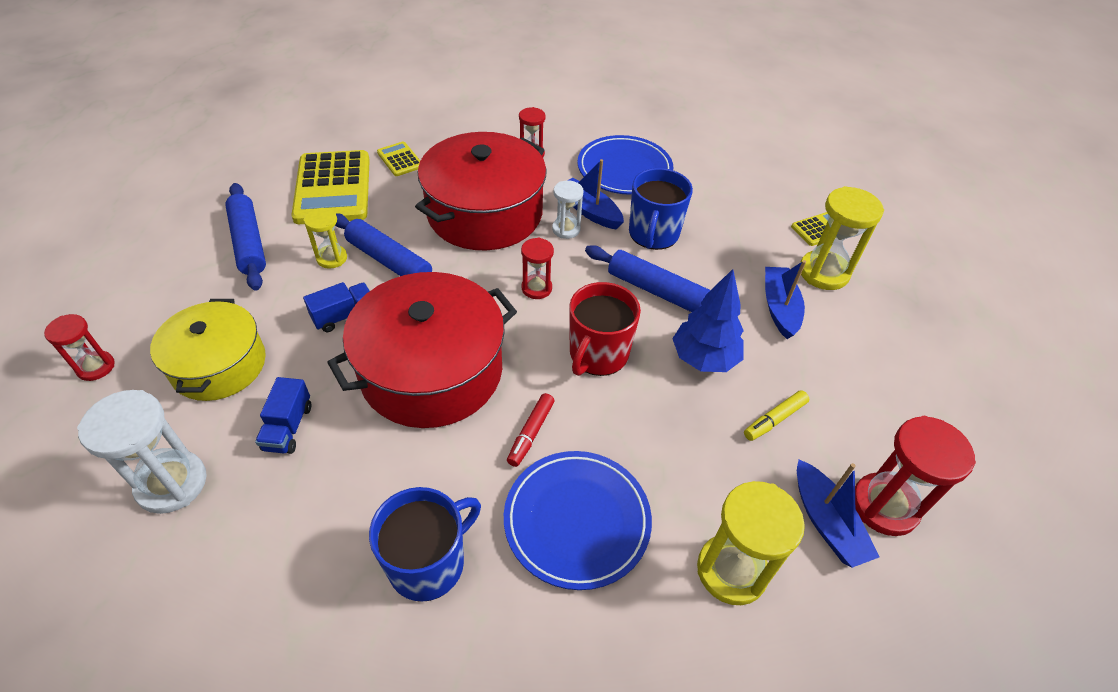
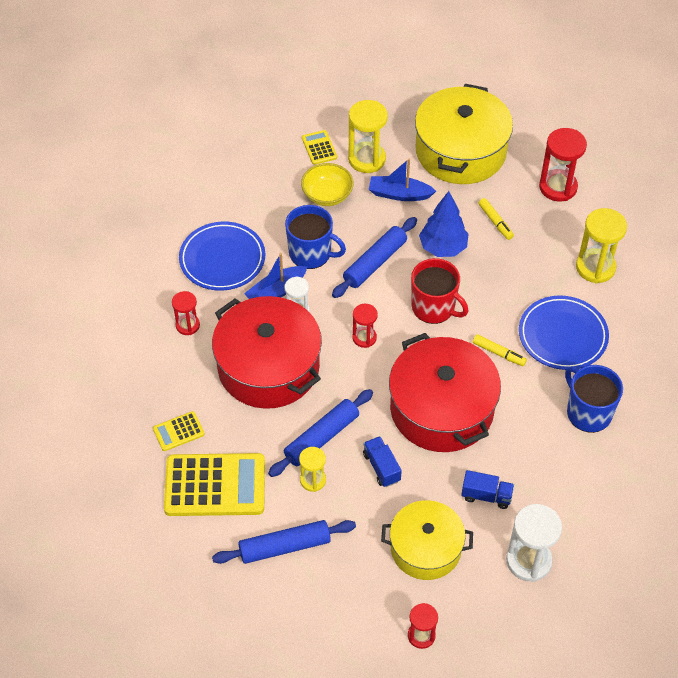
camera: 80 degrees left, 5 degrees up
(531, 433) = (499, 353): red marker -> yellow marker
(748, 241) = (327, 195): none -> yellow bowl
(826, 522) = (567, 217): blue boat -> none
(891, 371) = (460, 151): none -> yellow pot

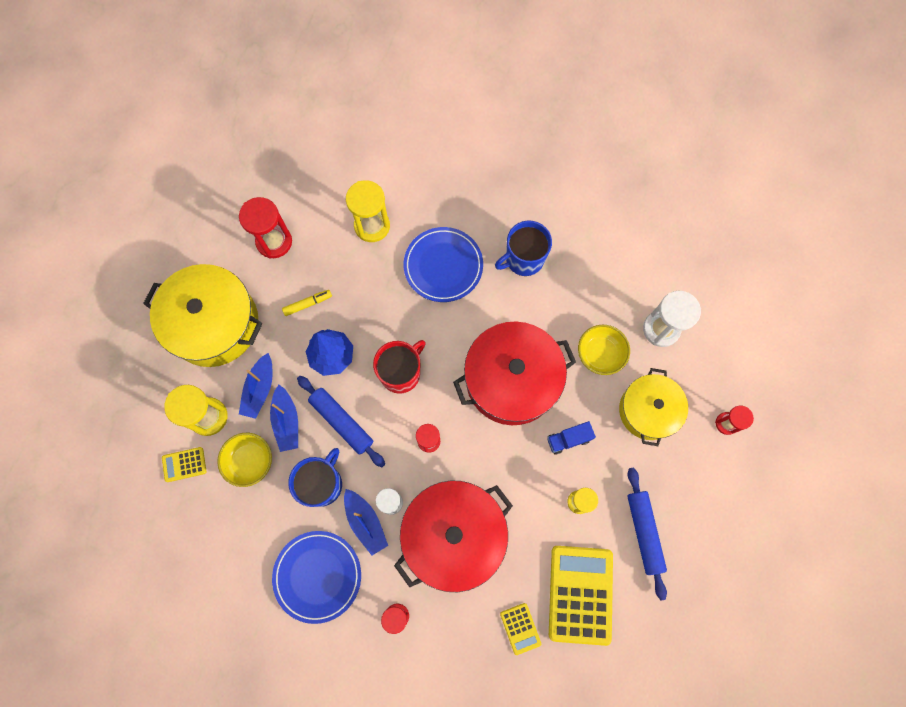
camera: 85 degrees left, 20 degrees up
(321, 437) = (535, 490): blue rolling pin -> none
(370, 219) = (287, 421): none -> blue boat
(486, 496) = (600, 354): blue truck -> yellow bowl
(499, 353) = (457, 323): yellow marker -> none

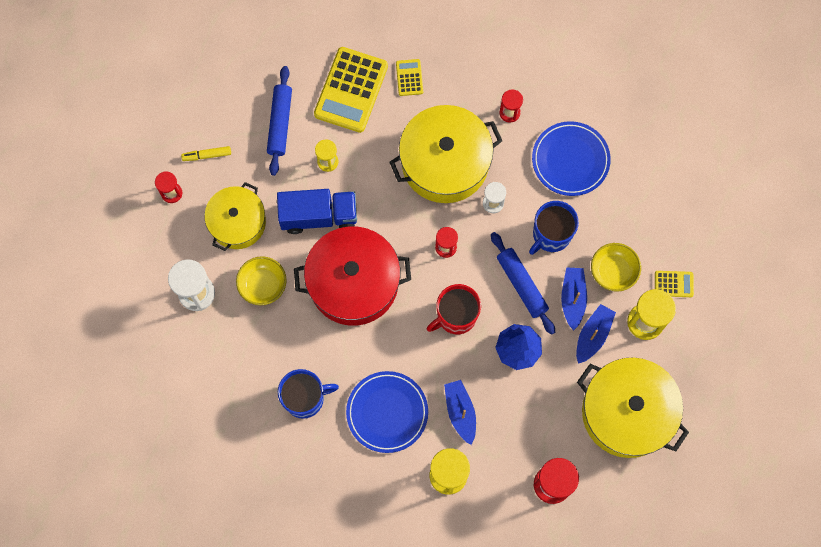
camera: 165 degrees left, 0 degrees up
(308, 304) = (531, 408): yellow marker -> yellow marker (207, 155)
(365, 522) = (519, 192): blue boat -> blue boat (460, 412)
(453, 535) = (445, 162): red pot -> yellow pot
(568, 439) = (319, 216): blue truck -> blue truck, size x1.89

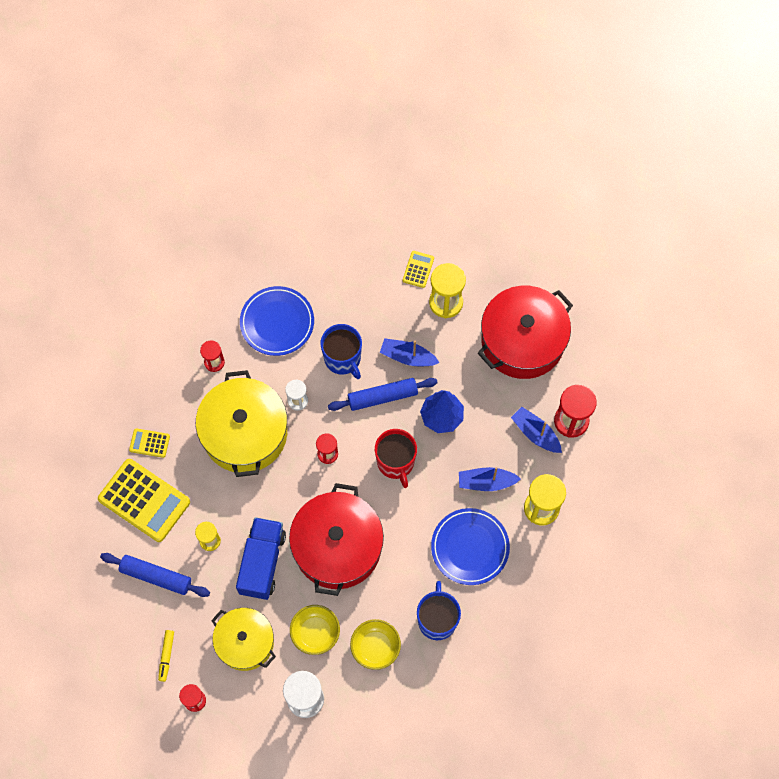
camera: 75 degrees left, 5 degrees down
(593, 335) = (446, 349): blue boat -> blue boat (535, 433)
(613, 271) = (392, 316): yellow bowl -> yellow bowl (375, 647)
(627, 412) = (522, 341): yellow pot -> red pot

